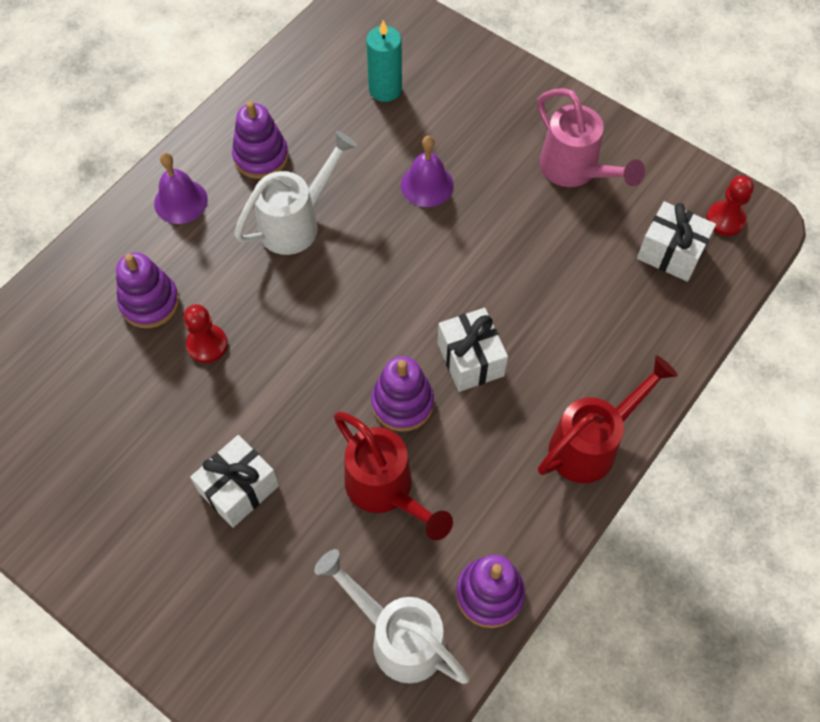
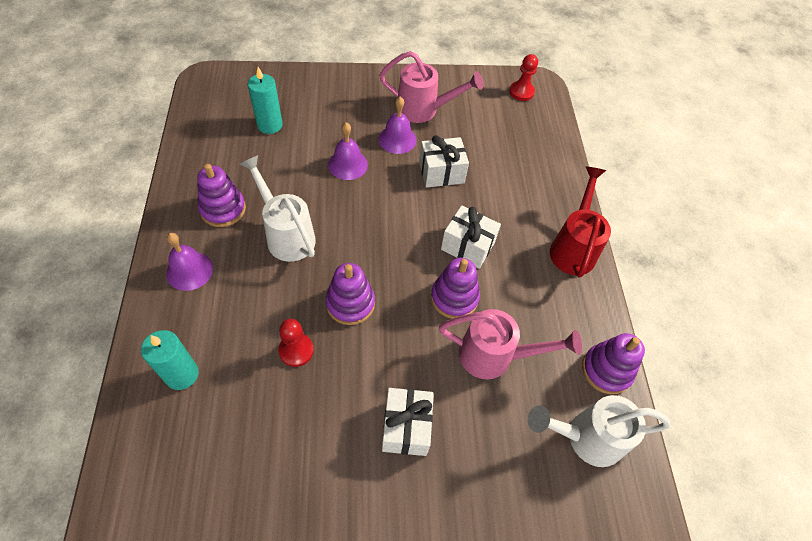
camera: 45 degrees left, 5 degrees down
(97, 296) = (182, 374): none -> turquoise candle
(150, 302) = (228, 351): purple stacking toy -> purple stacking toy (350, 303)
(297, 222) = (286, 234): white watering can -> white watering can turned 45 degrees counterclockwise
(386, 491) = (495, 356): red watering can -> pink watering can
(509, 188) = (397, 139): none -> purple bell
(670, 253) = (512, 123): white gift -> white gift (441, 172)

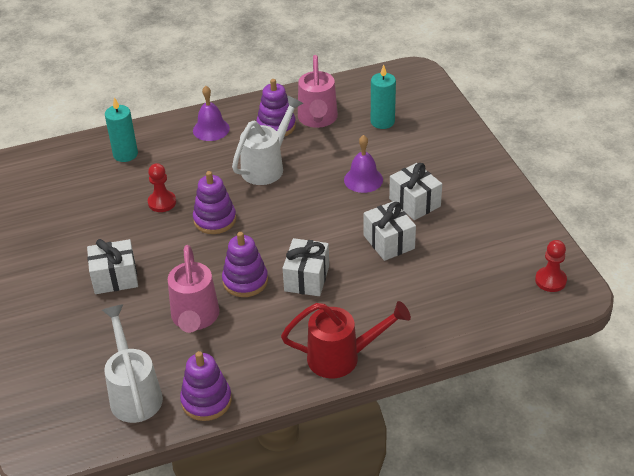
camera: 80 degrees right, 15 degrees down
(397, 139) = (414, 202): purple bell -> white gift
(424, 110) = (468, 211): pink watering can -> pink watering can (317, 120)

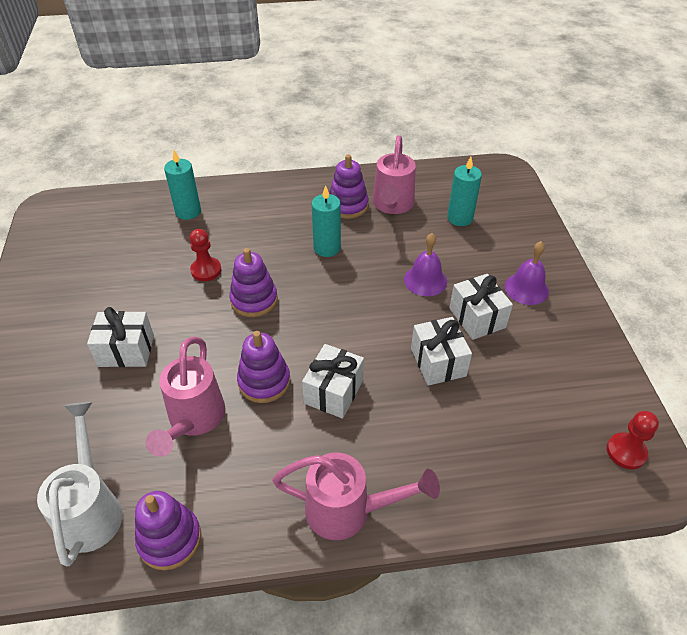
camera: 10 degrees right, 5 degrees up
(211, 129) = (281, 198): purple bell -> purple bell (526, 288)
(267, 166) = (327, 248): white watering can -> turquoise candle
(343, 357) = (349, 511): red watering can -> pink watering can

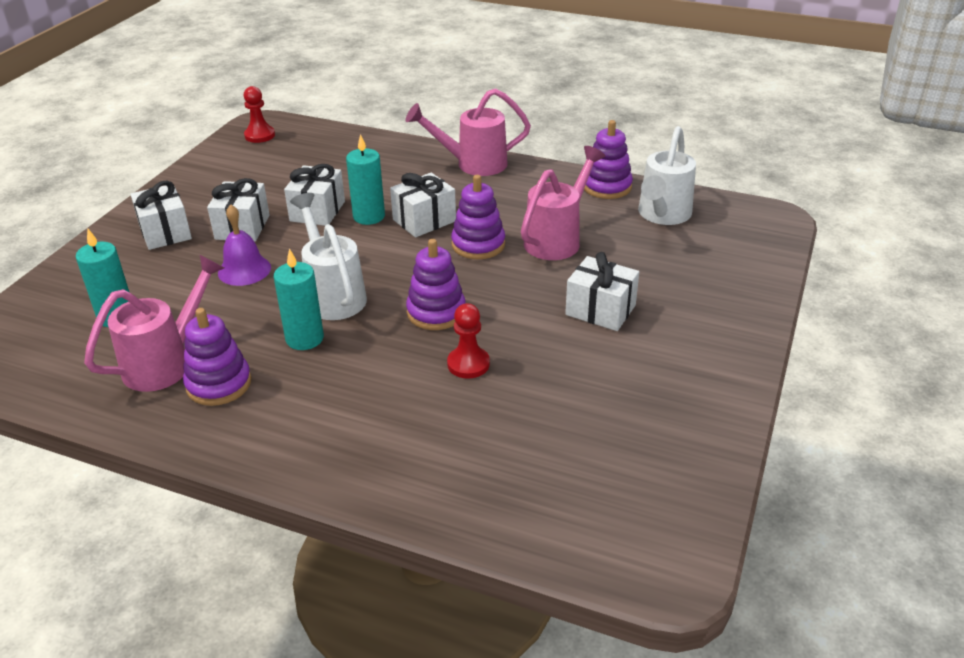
camera: 150 degrees left, 10 degrees down
(188, 211) = (440, 463): turquoise candle -> turquoise candle (369, 216)
(341, 285) = (332, 294): none -> white watering can
(349, 511) = (472, 164): pink watering can -> pink watering can turned 45 degrees counterclockwise
(526, 288) = (165, 232): purple bell -> white gift

